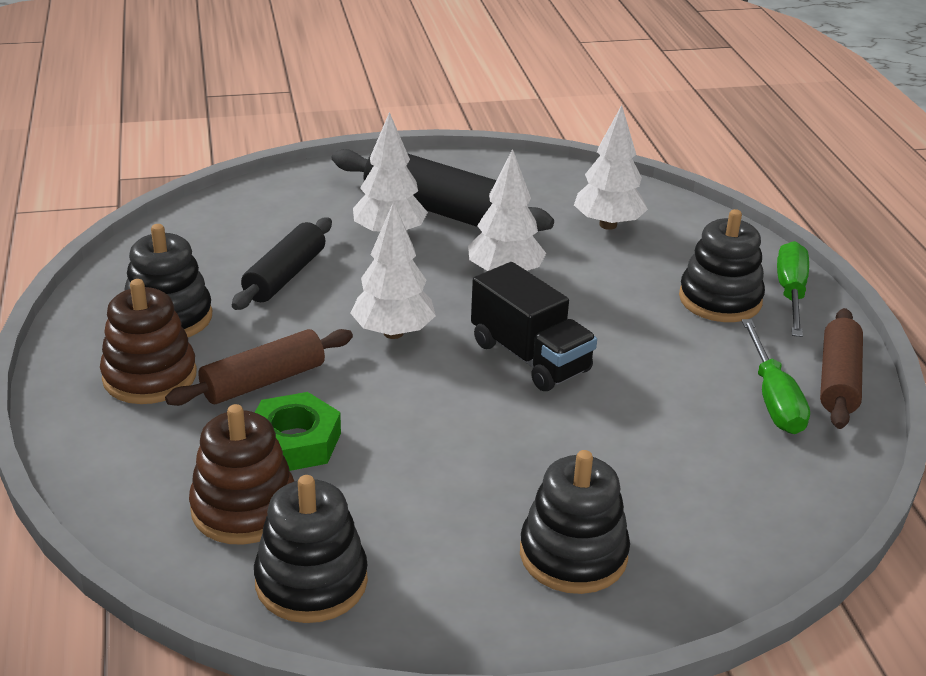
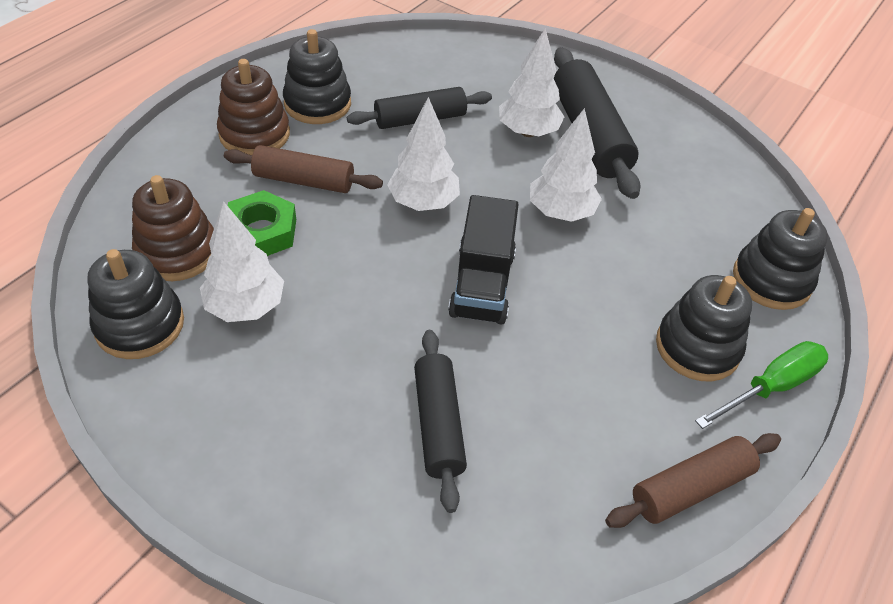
camera: 45 degrees right, 15 degrees up
(573, 555) = (290, 441): black stacking toy -> black stacking toy (771, 280)
(608, 225) = (701, 226): white tree -> white tree (246, 307)
(649, 463) = (438, 424): none -> black rolling pin
(773, 398) = (610, 456): green screwdriver -> none

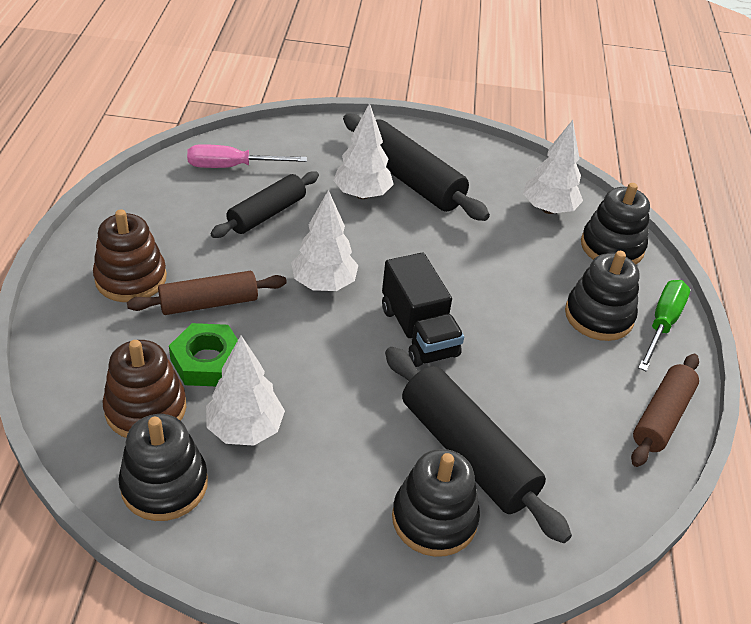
camera: 30 degrees left, 5 degrees down
(317, 104) = (166, 231): black stacking toy -> black stacking toy (434, 519)
(421, 66) = (232, 167): none -> pink screwdriver
(438, 424) = (466, 452): black rolling pin -> black rolling pin, size x1.52
(561, 212) = (434, 251): white tree -> white tree (548, 209)

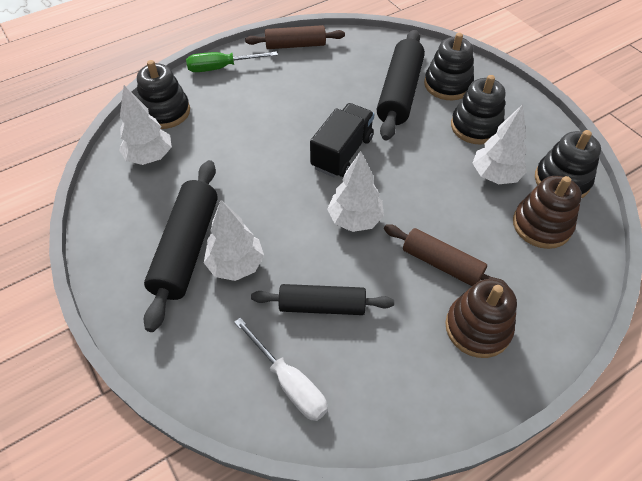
camera: 125 degrees left, 10 degrees up
(207, 361) = (480, 226): green nut -> none
(232, 167) = (289, 382): pink screwdriver -> white screwdriver
(598, 316) = (242, 92): black stacking toy -> black stacking toy (475, 126)

